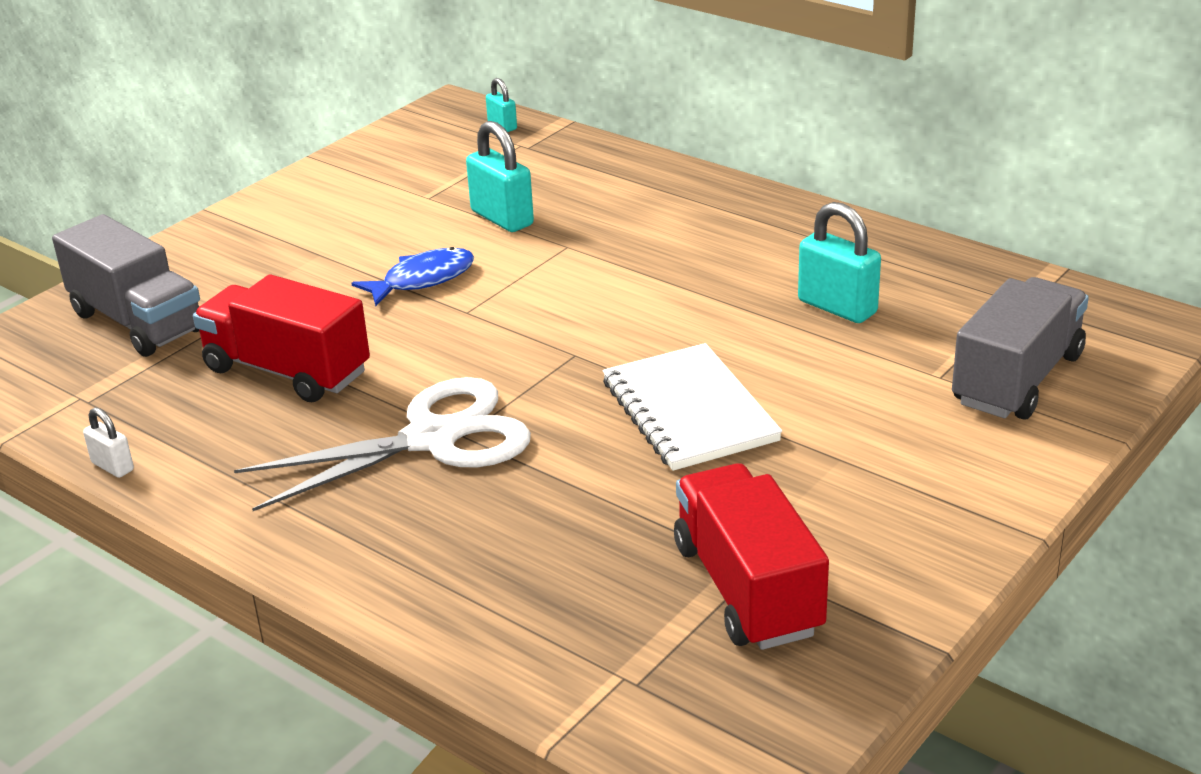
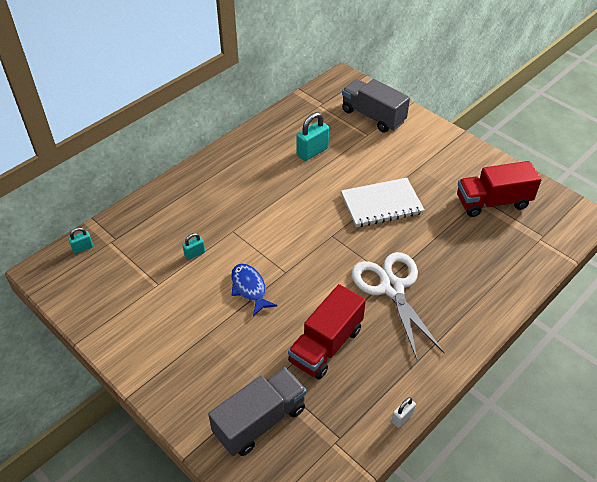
camera: 85 degrees left, 15 degrees up
(502, 218) = (194, 254): turquoise padlock -> turquoise padlock, size x0.54

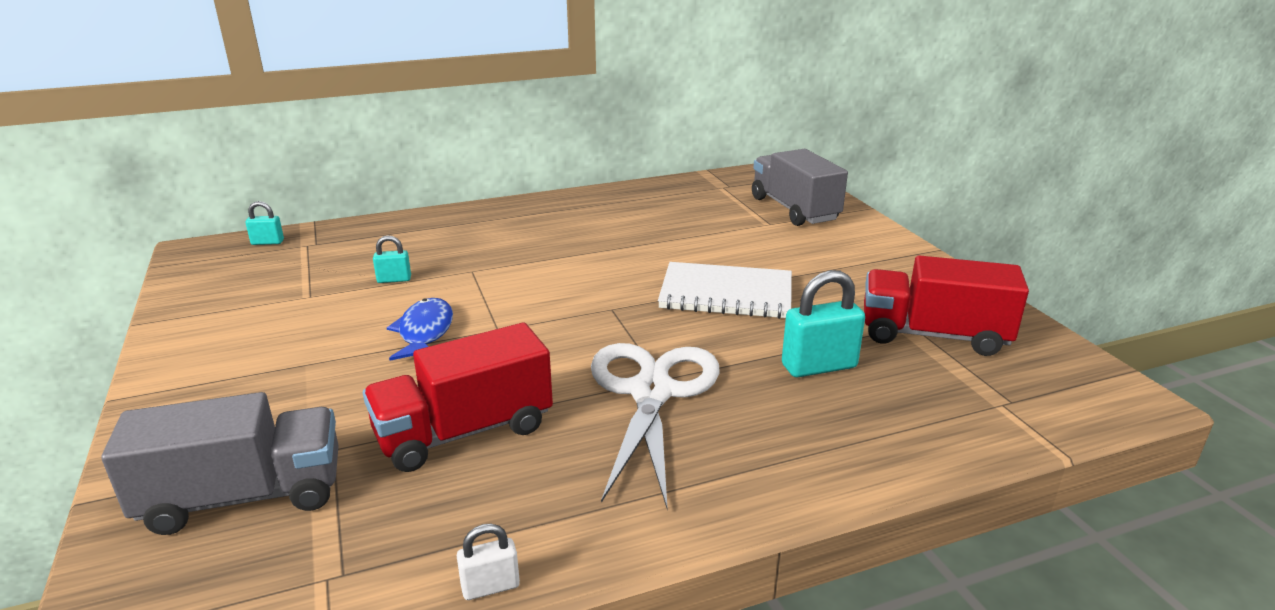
camera: 25 degrees right, 20 degrees down
(312, 152) = (668, 223): turquoise padlock -> turquoise padlock (819, 366)

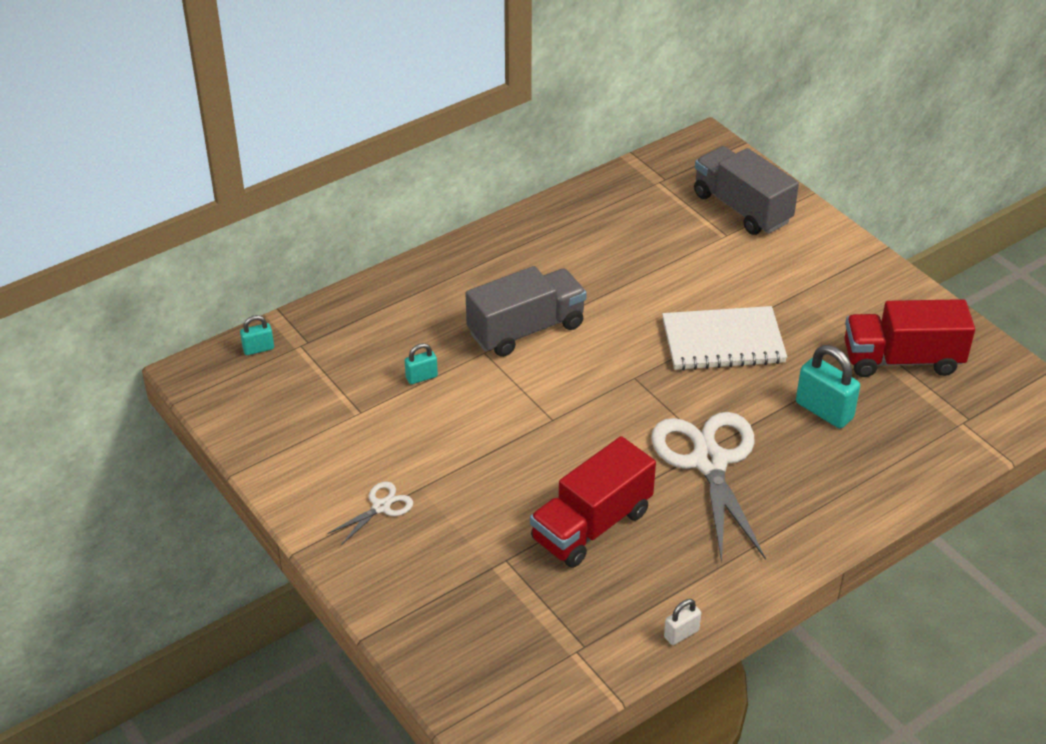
camera: 15 degrees left, 15 degrees up
(244, 496) = (475, 609): grey truck -> grey truck (526, 329)
(246, 374) = (381, 507): none -> white scissors
(425, 332) = (494, 435): blue fish -> none
(819, 366) = (824, 411): turquoise padlock -> turquoise padlock turned 75 degrees clockwise

